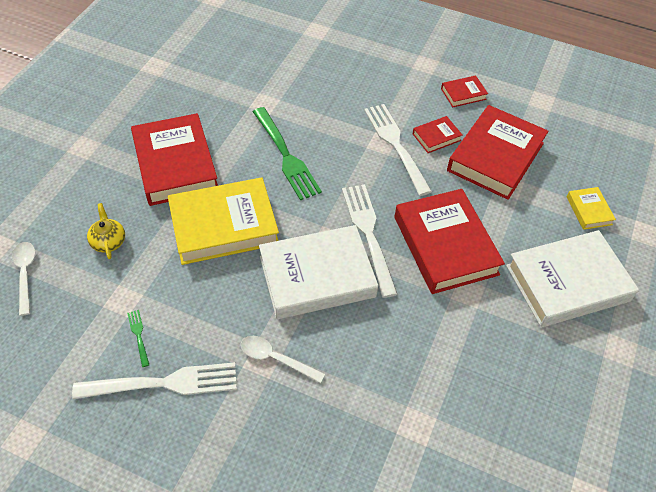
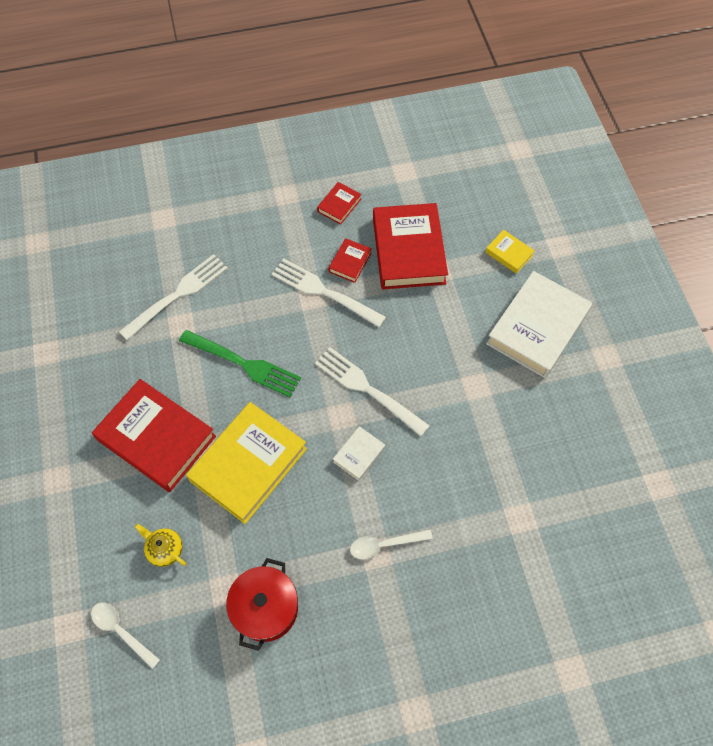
camera: 35 degrees left, 10 degrees up
(139, 336) = (266, 608): green fork -> red pot
(162, 383) = (319, 630): white fork -> white fork (177, 295)
(317, 276) = (359, 454): white book -> white book, size x0.45
(445, 245) = (431, 358): red book -> none

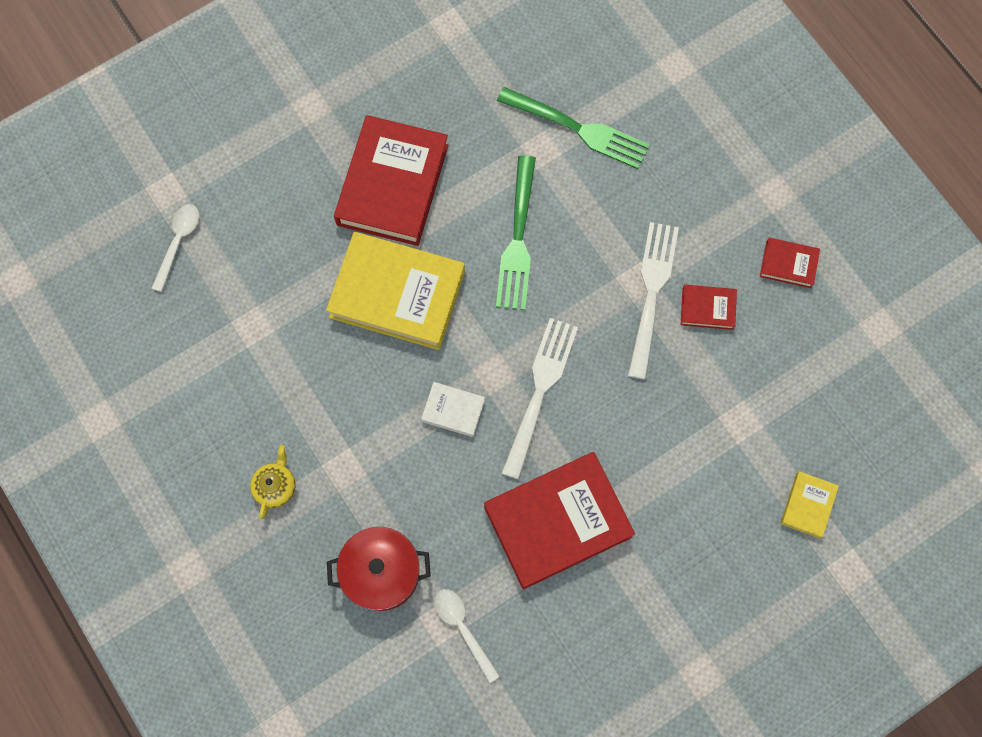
camera: 70 degrees right, 10 degrees up
(165, 549) = (274, 247): yellow teapot -> yellow teapot (275, 486)
(177, 295) = (577, 129): white fork -> green fork
(266, 608) = (246, 375): red pot -> red pot (381, 572)
(384, 544) = (357, 476): white spoon -> white spoon (463, 628)
(408, 250) = (756, 375): red book -> red book (558, 522)
(537, 328) = (708, 573): white book -> none

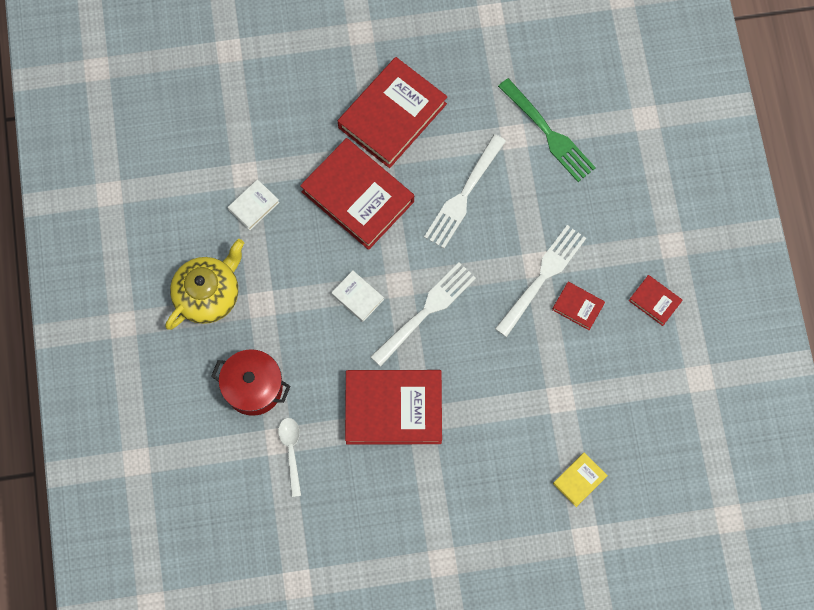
camera: 25 degrees right, 0 degrees up
(178, 242) = (220, 91): white spoon -> none
(275, 486) = (208, 294): yellow teapot -> yellow teapot, size x1.95
(281, 359) = (254, 206): none -> white book
(397, 294) = (357, 196): yellow book -> red book
(517, 238) = (464, 194): green fork -> white fork

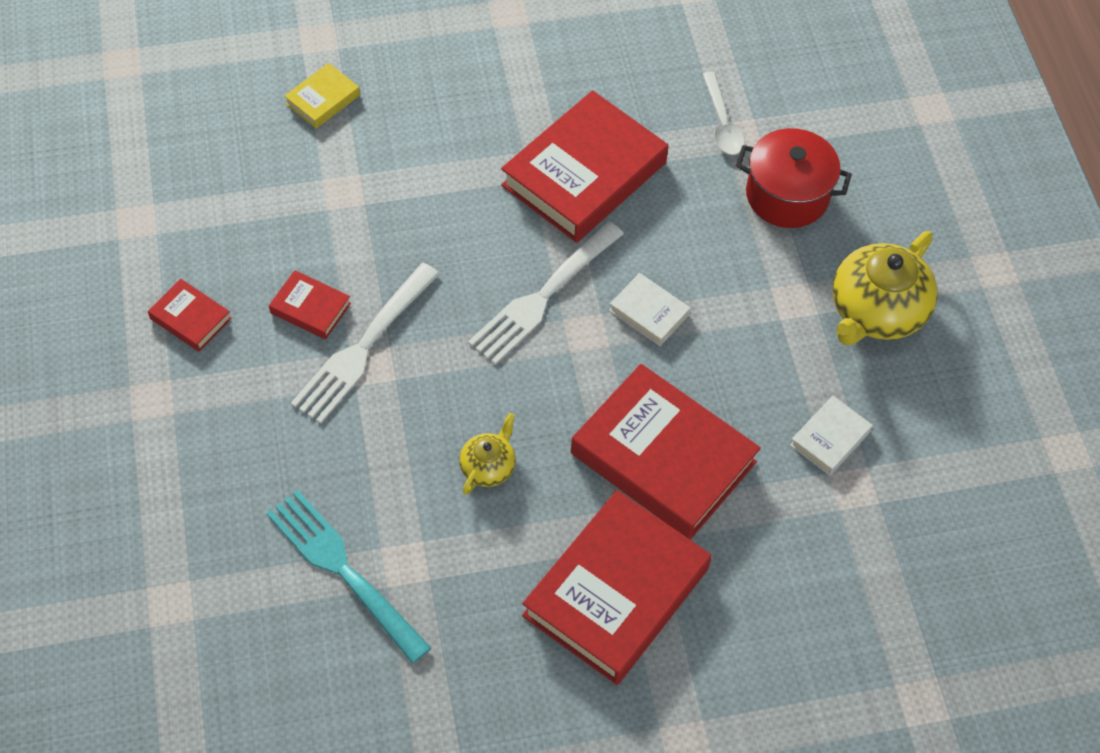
camera: 175 degrees right, 15 degrees down
(393, 409) = (584, 174): red book -> red book turned 45 degrees counterclockwise
(464, 194) = (488, 466): white fork -> yellow teapot
(547, 132) = (345, 571): green fork -> turquoise fork

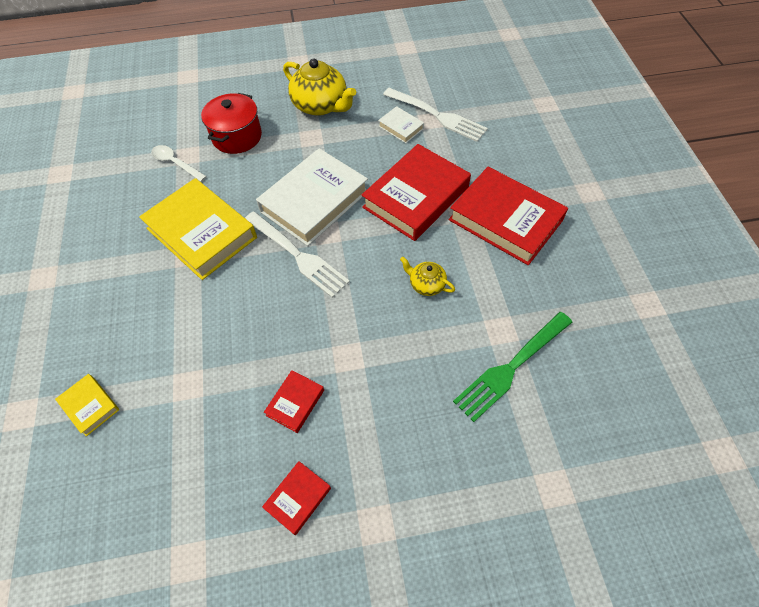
camera: 85 degrees left, 0 degrees up
(345, 571) = (512, 366): turquoise fork -> green fork
(364, 346) = (331, 363): white fork -> white fork (436, 115)
(584, 174) = (201, 233): red book -> yellow book
(649, 313) = (314, 201): white book -> white book, size x2.20
(722, 123) = (176, 163): white spoon -> white spoon turned 135 degrees counterclockwise

